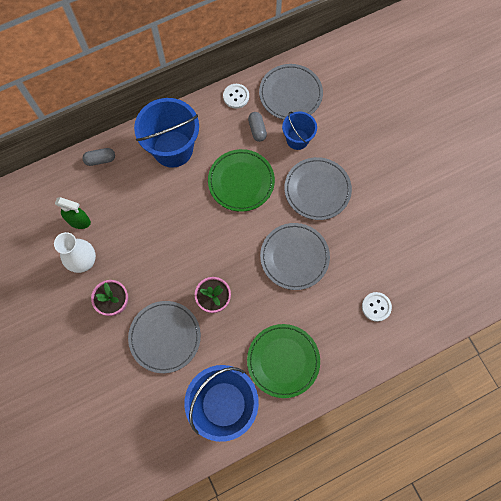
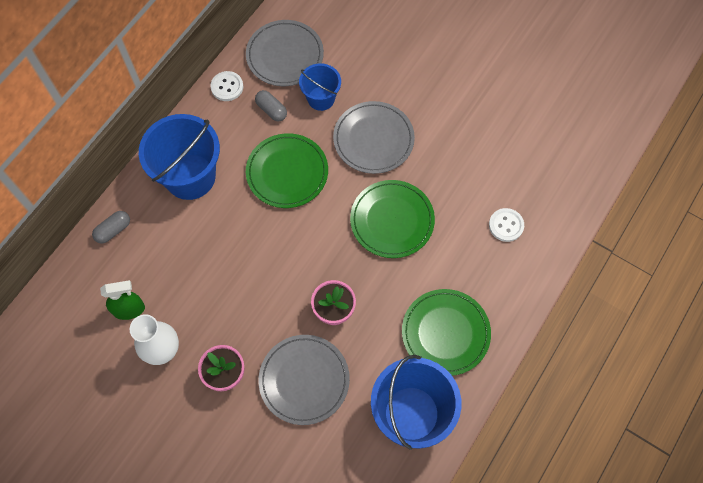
camera: 30 degrees left, 5 degrees down
(294, 257) = (392, 220): grey plate -> green plate

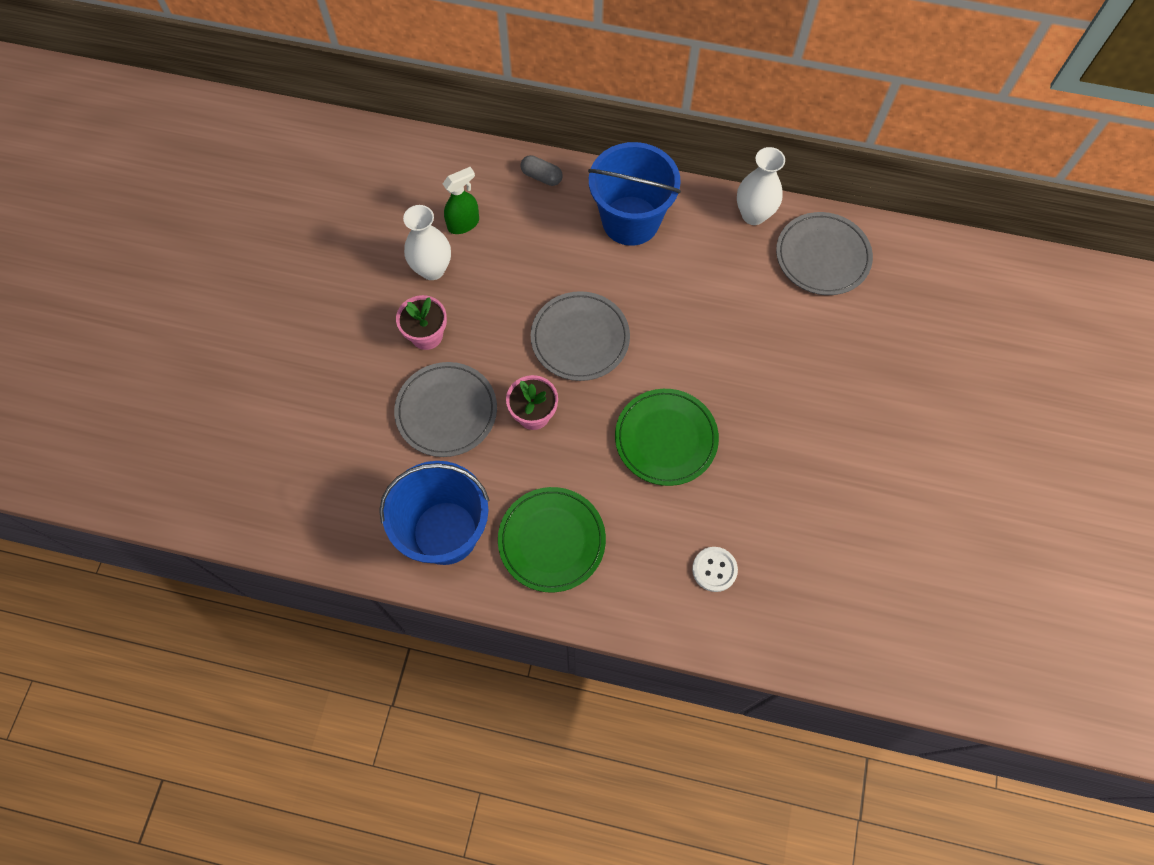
camera: 70 degrees right, 0 degrees up
(129, 309) = (463, 224): green spray bottle -> green spray bottle turned 90 degrees counterclockwise
(227, 87) = (753, 214): white button -> white vase
(271, 110) = (746, 268): grey capsule -> none
(287, 172) = (677, 311): green plate -> none
(321, 98) = (786, 312): blue bucket -> none
(373, 139) = (760, 385): grey plate -> grey plate (580, 338)

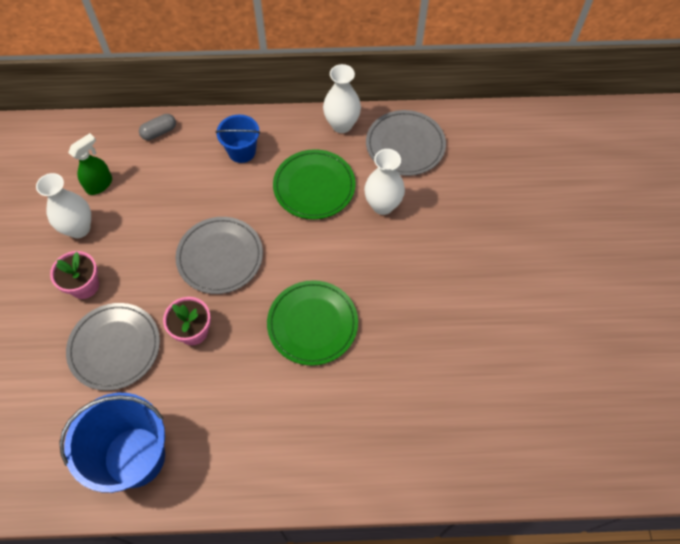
camera: 15 degrees left, 5 degrees down
(541, 176) = (159, 132): grey capsule -> grey capsule turned 45 degrees counterclockwise
(552, 540) = (232, 439): green plate -> green plate (314, 186)
(630, 220) = (242, 151): blue bucket -> blue bucket, size x0.56
(714, 569) = (380, 427): white button -> none
(778, 322) = (382, 205): none -> white vase

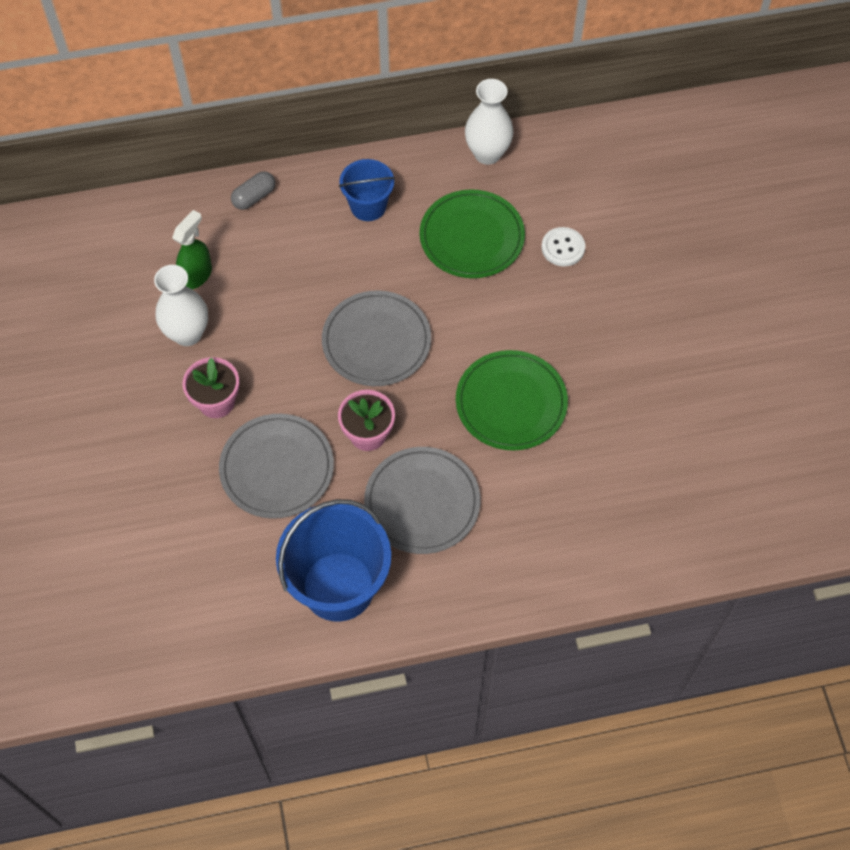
camera: 10 degrees left, 0 degrees up
(382, 205) = (563, 248): white vase -> white button
(405, 145) = (574, 168): grey plate -> grey plate (422, 502)

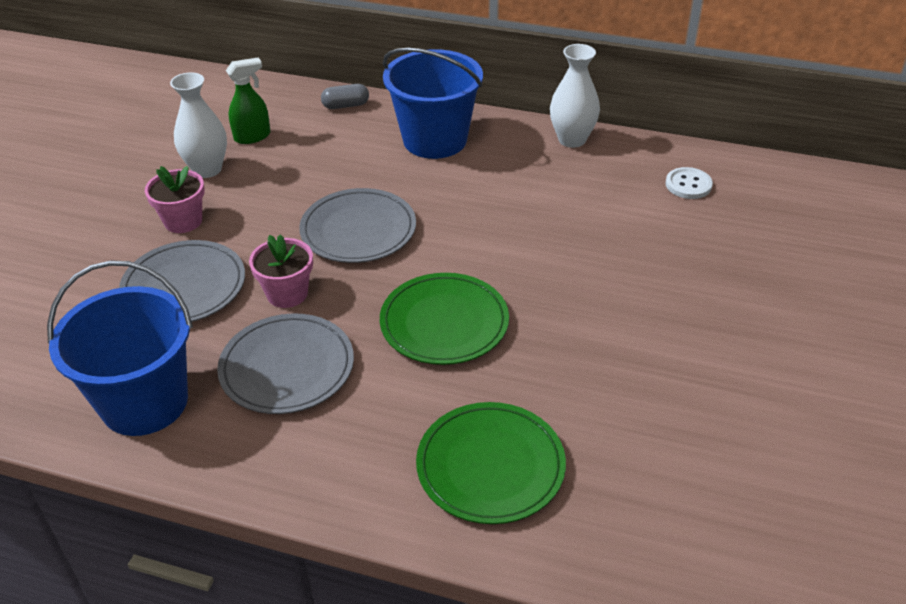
camera: 30 degrees right, 20 degrees down
(368, 206) = (435, 140): blue bucket -> blue bucket, size x1.78
(472, 237) = (510, 189): green plate -> green plate (490, 466)
(563, 248) = (593, 225): white button -> white button (688, 185)

